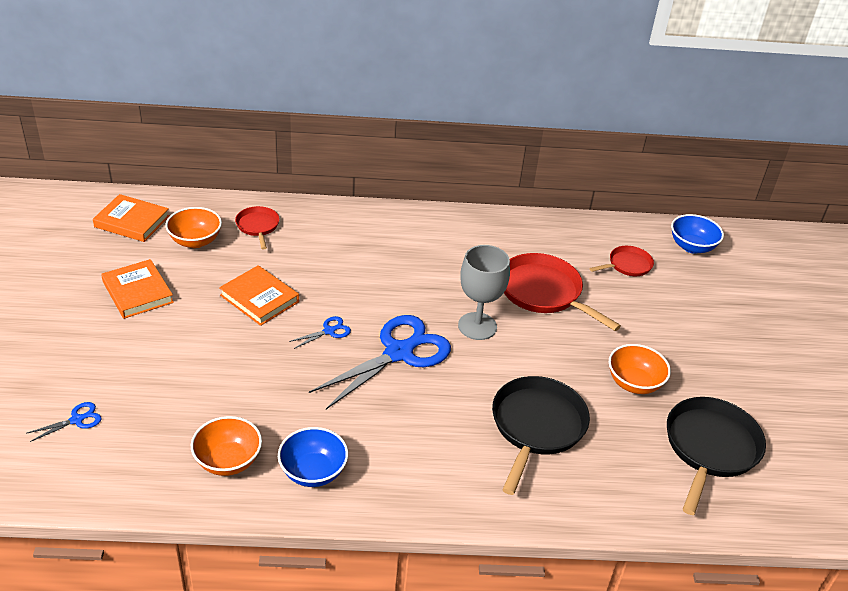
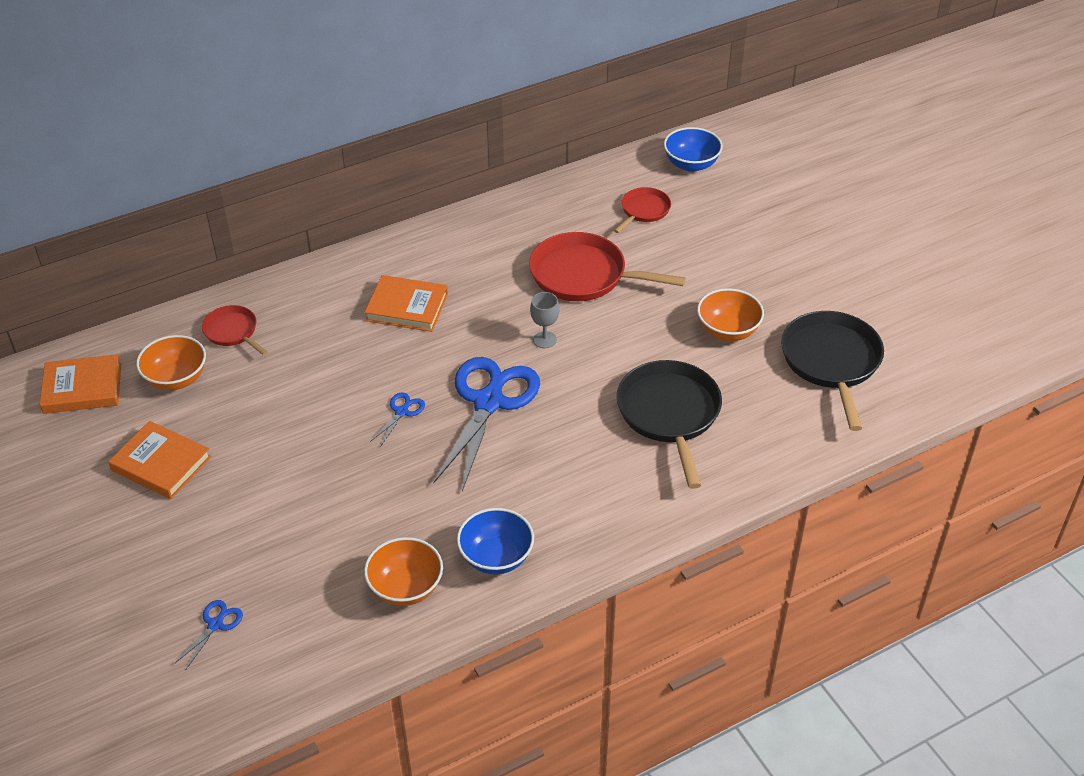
camera: 25 degrees left, 5 degrees up
(259, 298) = (301, 411): orange book -> orange book (407, 307)
(477, 326) = (544, 340): grey goblet -> grey goblet, size x0.54

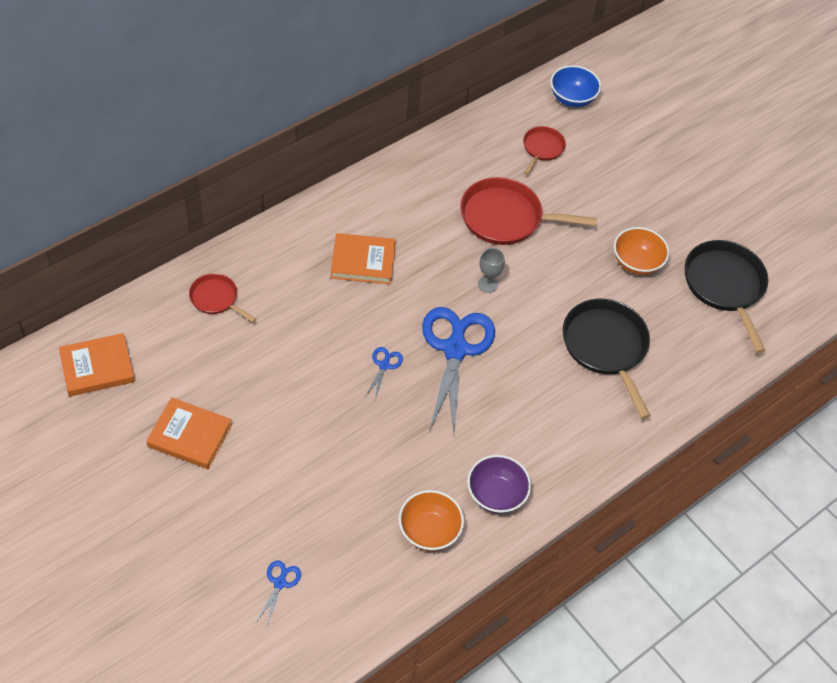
camera: 15 degrees left, 10 degrees up
(176, 379) = (179, 350): orange bowl -> none
(496, 557) = (496, 495): blue bowl -> purple bowl

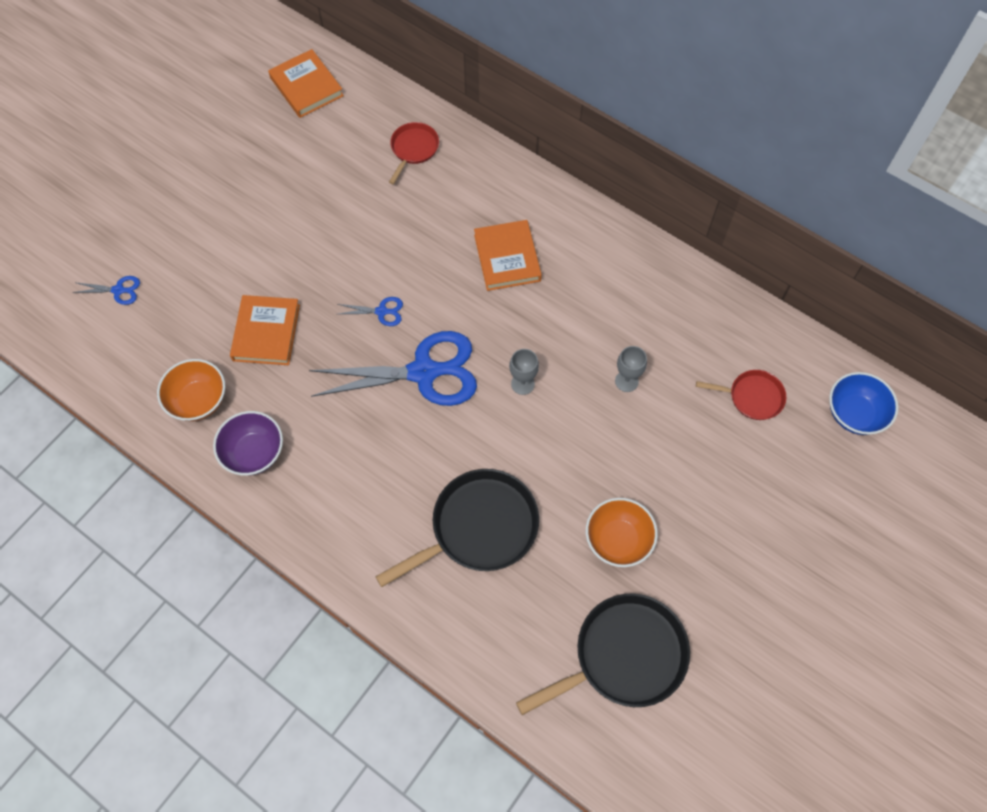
camera: 80 degrees right, 10 degrees up
(190, 435) = (254, 176): orange book -> orange book (266, 332)
(506, 217) = (626, 381): red pan -> grey goblet

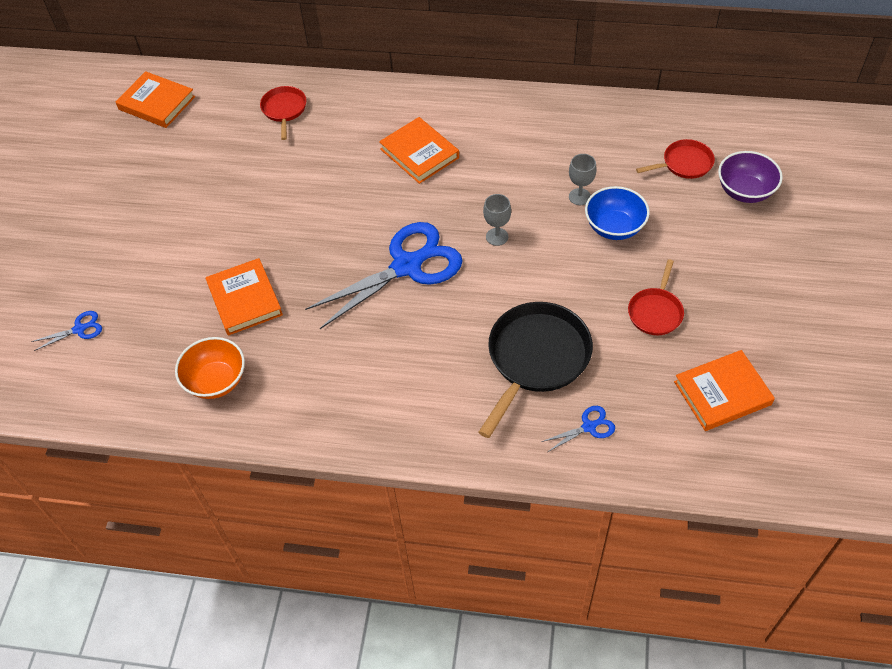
camera: 25 degrees left, 10 degrees down
(254, 453) = (297, 397): purple bowl -> purple bowl (744, 191)
(382, 311) = (339, 238): blue scissors -> blue scissors (589, 427)
(618, 540) = (655, 312): orange bowl -> red pan
(624, 656) = (722, 393): black pan -> orange book
(854, 414) = (767, 140): blue bowl -> blue bowl (614, 227)

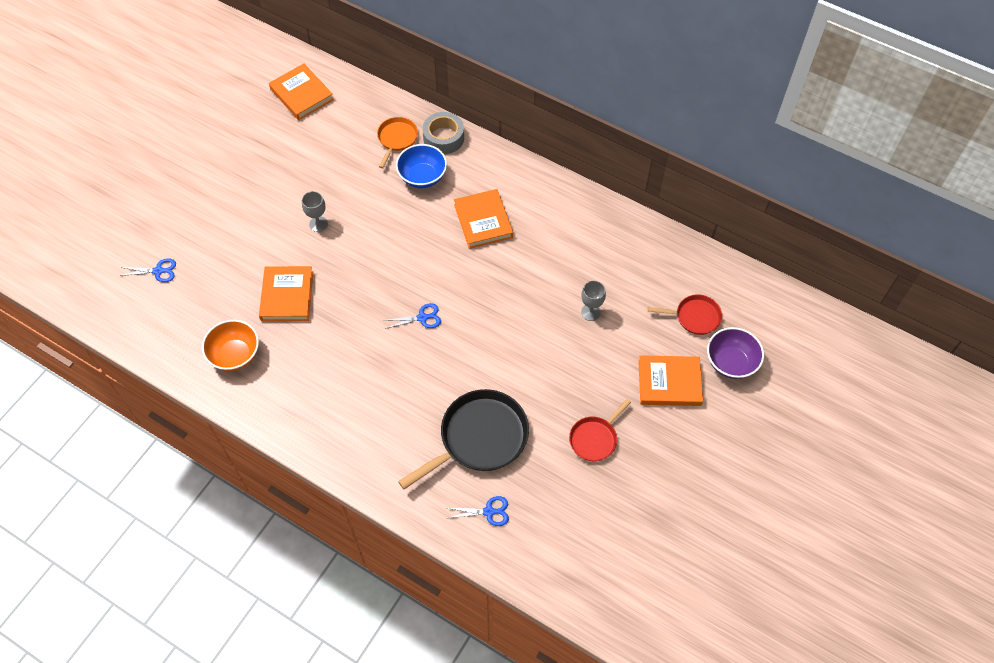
camera: 20 degrees right, 5 degrees up
(284, 110) = (397, 139): red pan -> orange pan
(334, 92) = (443, 138): none -> grey tape
(407, 266) = (422, 318): blue scissors -> blue scissors, size x0.41
(497, 237) = (505, 321): grey goblet -> grey goblet (318, 224)
(614, 227) = (603, 351): blue bowl -> blue bowl (422, 177)
(722, 393) = (608, 529): orange book -> orange book (669, 382)

